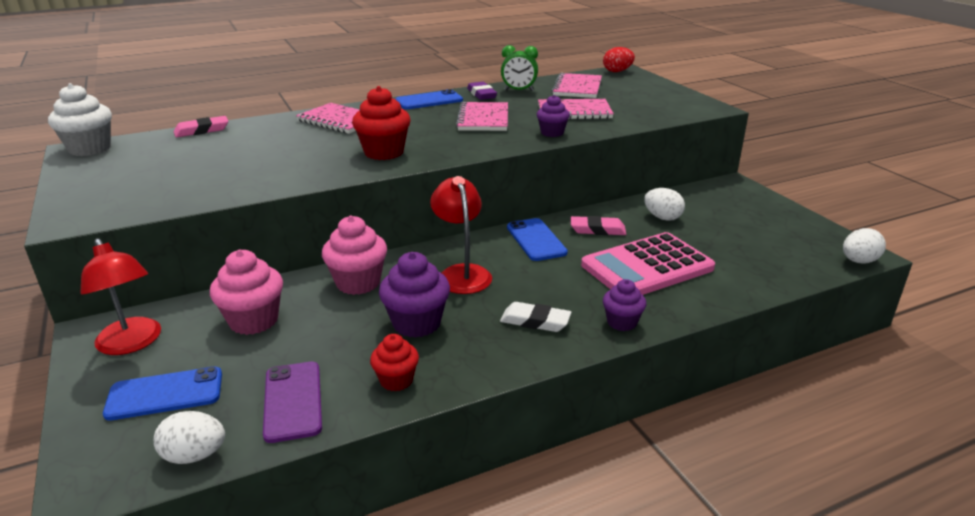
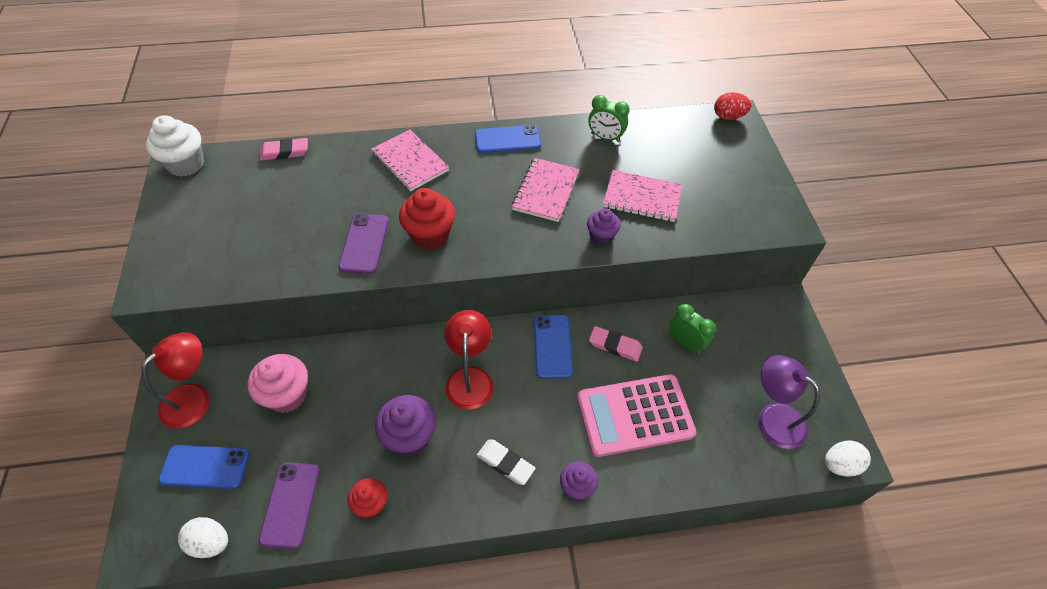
camera: 15 degrees right, 25 degrees up
(132, 343) = (194, 398): red lamp -> red lamp turned 120 degrees counterclockwise
(316, 165) = (364, 243): none -> purple phone
(358, 283) = (381, 367): pink cupcake -> none
(481, 94) = (564, 137): purple eraser -> none
(577, 88) = (668, 145): pink notebook -> none
(662, 217) = (685, 342): white egg -> green clock
(776, 246) = (772, 418): none -> purple lamp

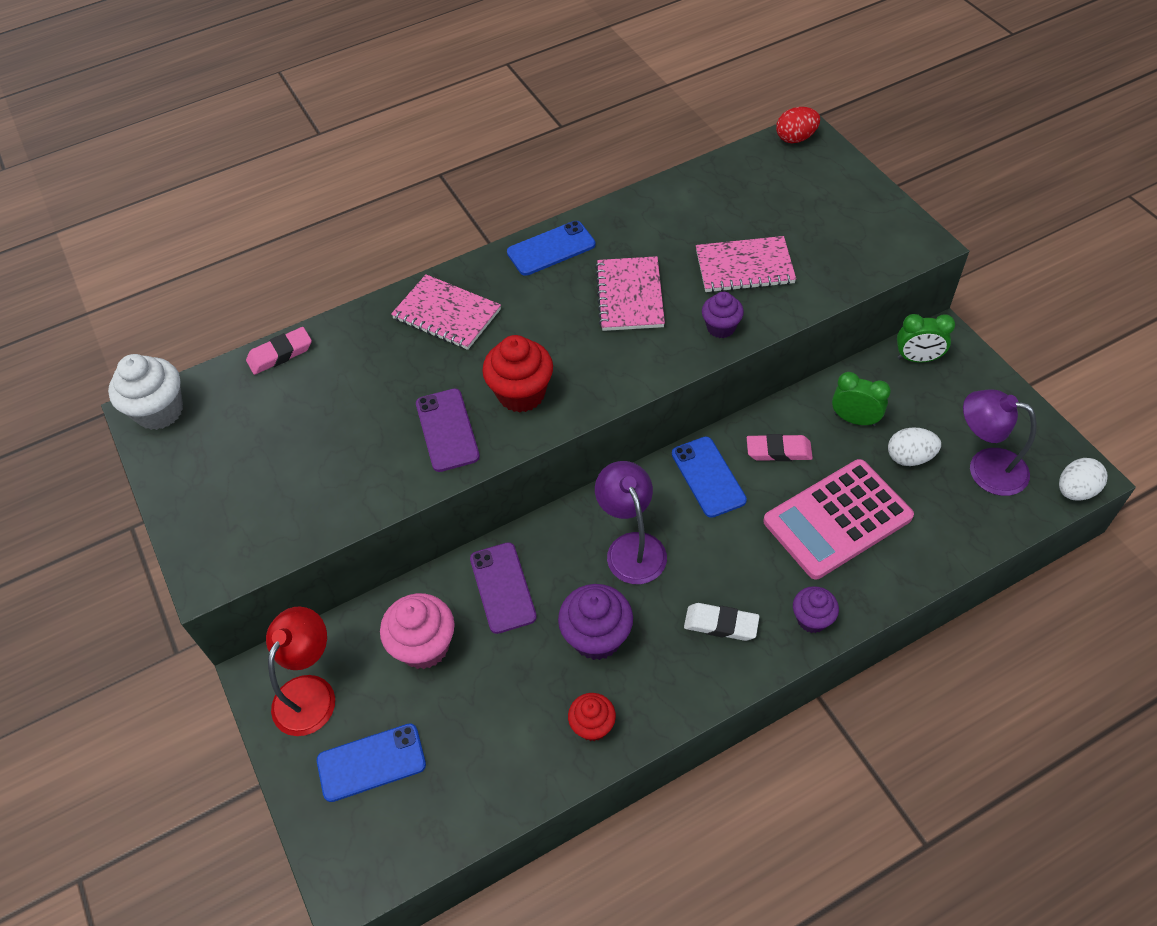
camera: 15 degrees left, 0 degrees up
(210, 542) = (428, 839): white egg -> white egg (909, 457)
(290, 504) = (498, 762): purple phone -> purple phone (503, 587)
(470, 378) = (631, 547): red lamp -> purple lamp
(605, 137) = (666, 209): green clock -> green clock (917, 358)

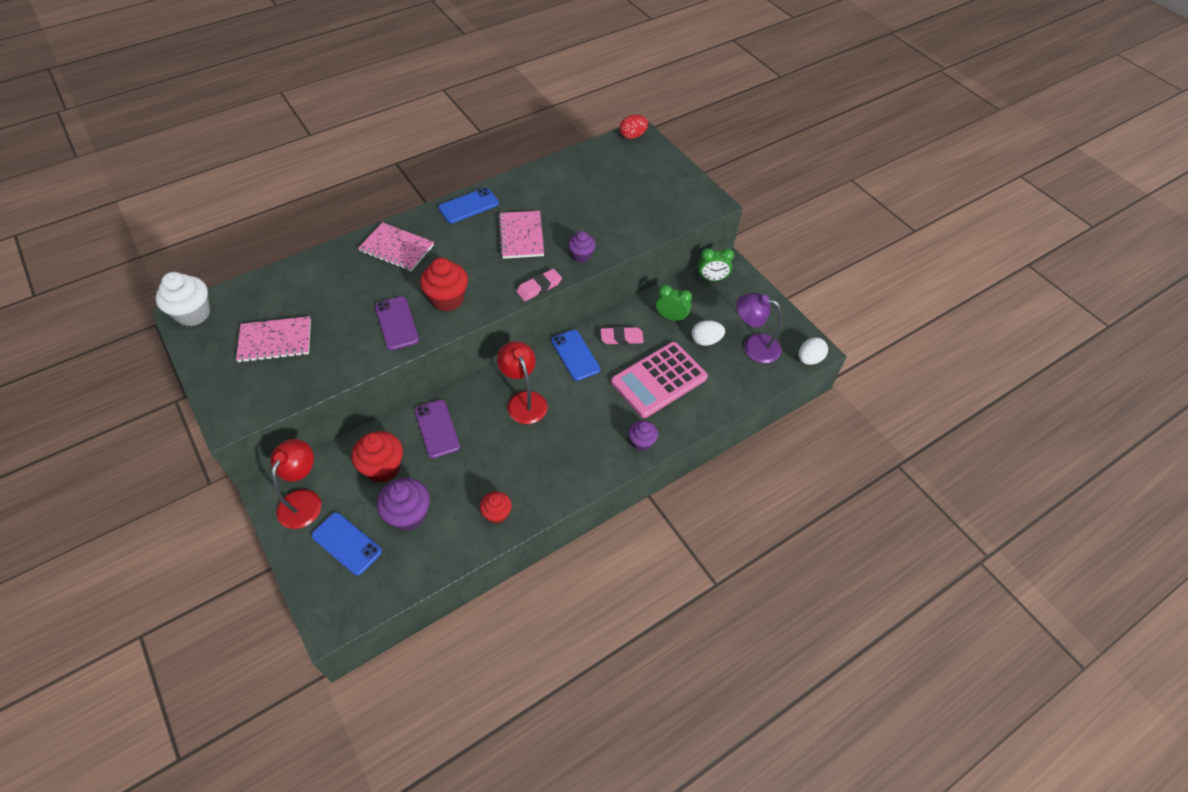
camera: 10 degrees left, 0 degrees up
(280, 354) = (280, 275): pink eraser -> pink eraser (539, 287)
(371, 762) = (346, 543): blue phone -> blue phone turned 60 degrees clockwise
(424, 646) = (383, 468): pink cupcake -> red cupcake
(597, 637) = (500, 458): purple cupcake -> purple cupcake (408, 515)
(631, 547) = (524, 400): purple lamp -> red lamp
(721, 624) = (582, 447): white eraser -> none
(744, 267) = (597, 217): pink notebook -> pink notebook (275, 341)

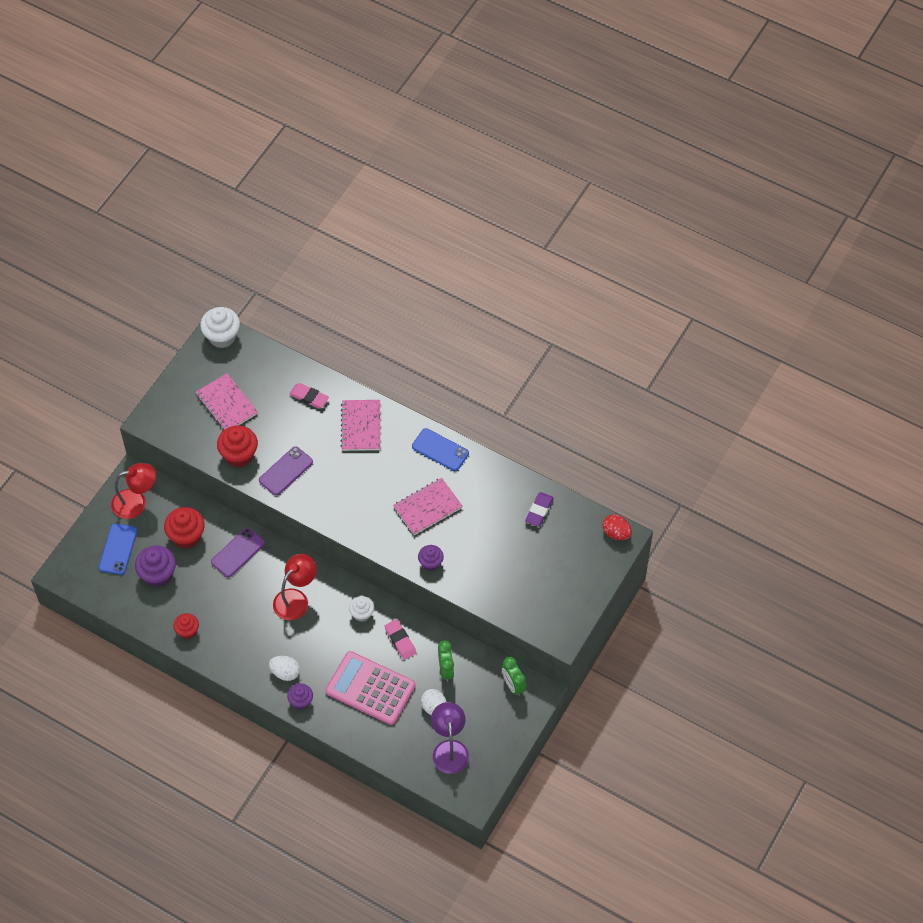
camera: 65 degrees right, 5 degrees up
(447, 299) = (328, 492): red cupcake -> red cupcake (239, 455)
(539, 287) = (377, 549): pink eraser -> pink eraser (309, 397)
(575, 355) = (362, 614): blue phone -> white cupcake
(579, 170) = (539, 511): none -> purple eraser
(809, 359) = (460, 799): white egg -> white egg (285, 672)

